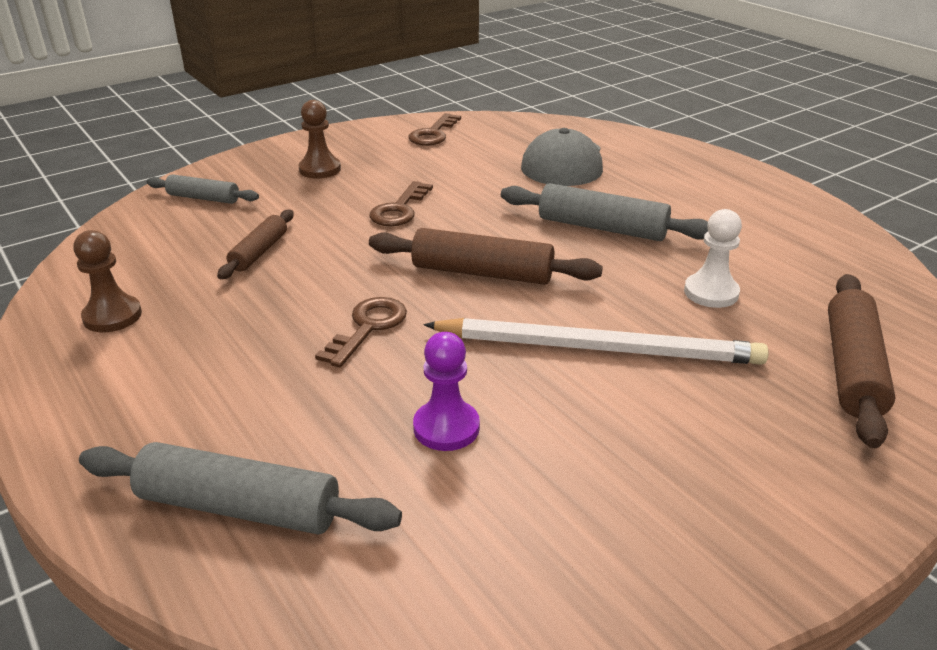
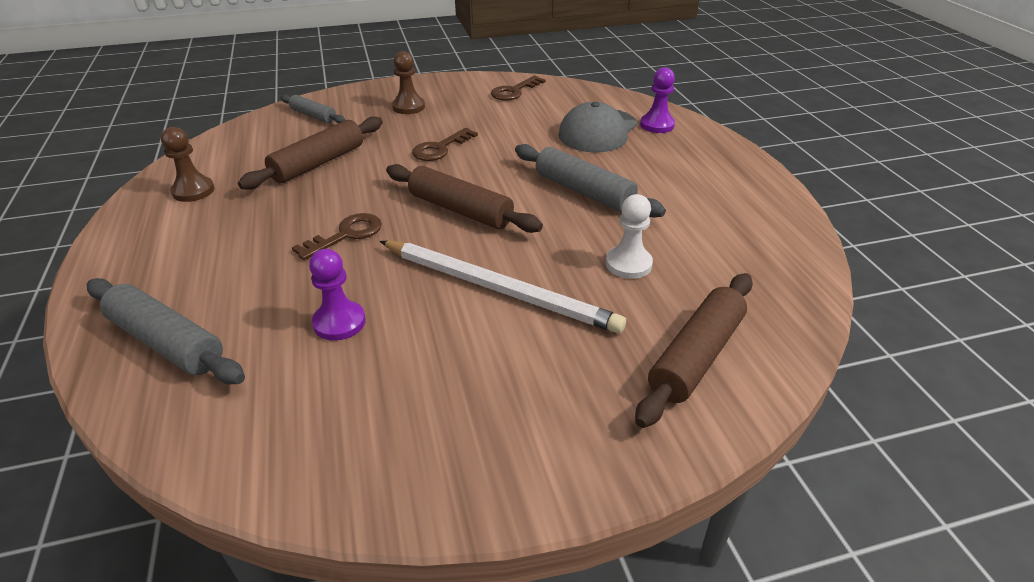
camera: 20 degrees right, 5 degrees up
(259, 252) = (318, 163): brown rolling pin -> brown rolling pin, size x1.65
(620, 146) = (657, 125): none -> purple pawn

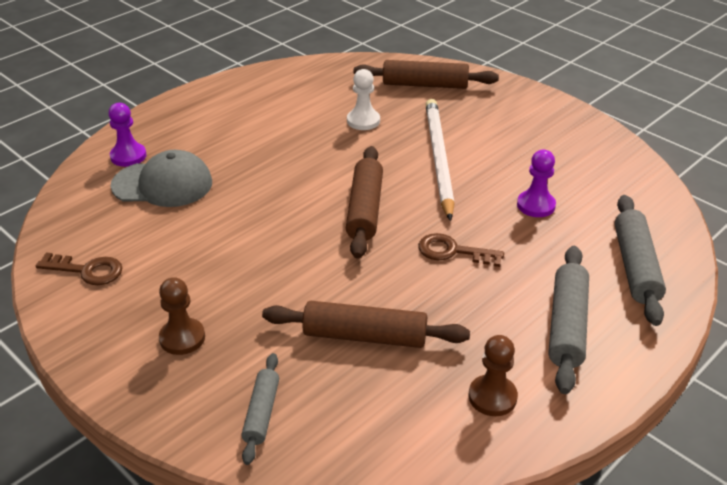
camera: 120 degrees left, 0 degrees up
(440, 148) = (269, 266): brown key -> none
(583, 191) = (284, 161): grey rolling pin -> grey rolling pin (567, 326)

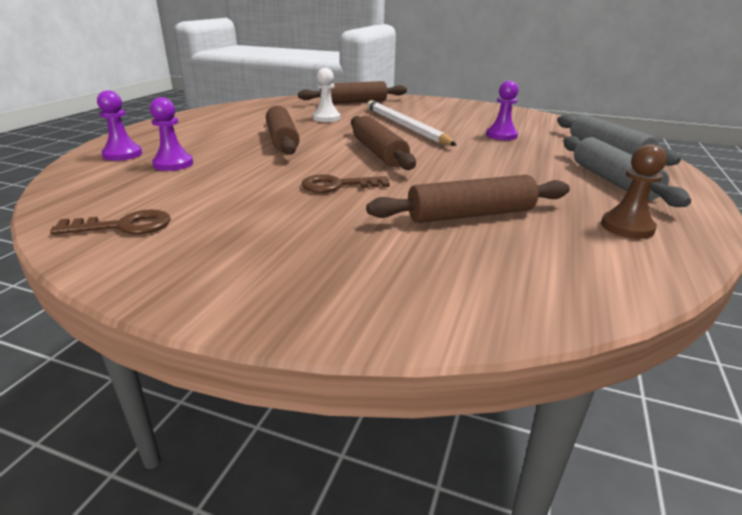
camera: 25 degrees left, 10 degrees down
(163, 184) = (173, 164): grey cap -> purple pawn
(182, 338) = (286, 252): brown pawn -> none
(261, 413) = (439, 288): grey rolling pin -> none
(285, 160) = (282, 140): none -> brown rolling pin
(453, 251) = (475, 161): brown key -> brown key (338, 185)

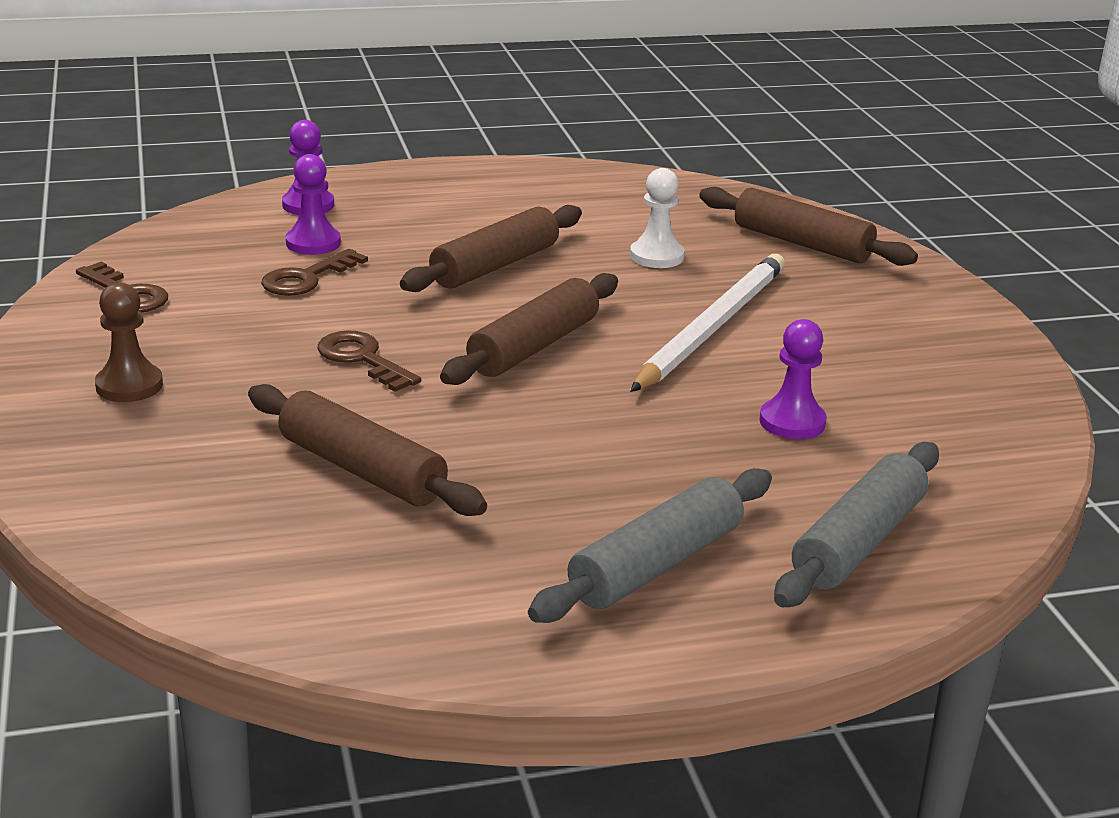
camera: 55 degrees right, 0 degrees up
(214, 175) = (306, 278): none -> brown key
(627, 227) = (444, 594): brown pawn -> brown pawn (129, 386)

